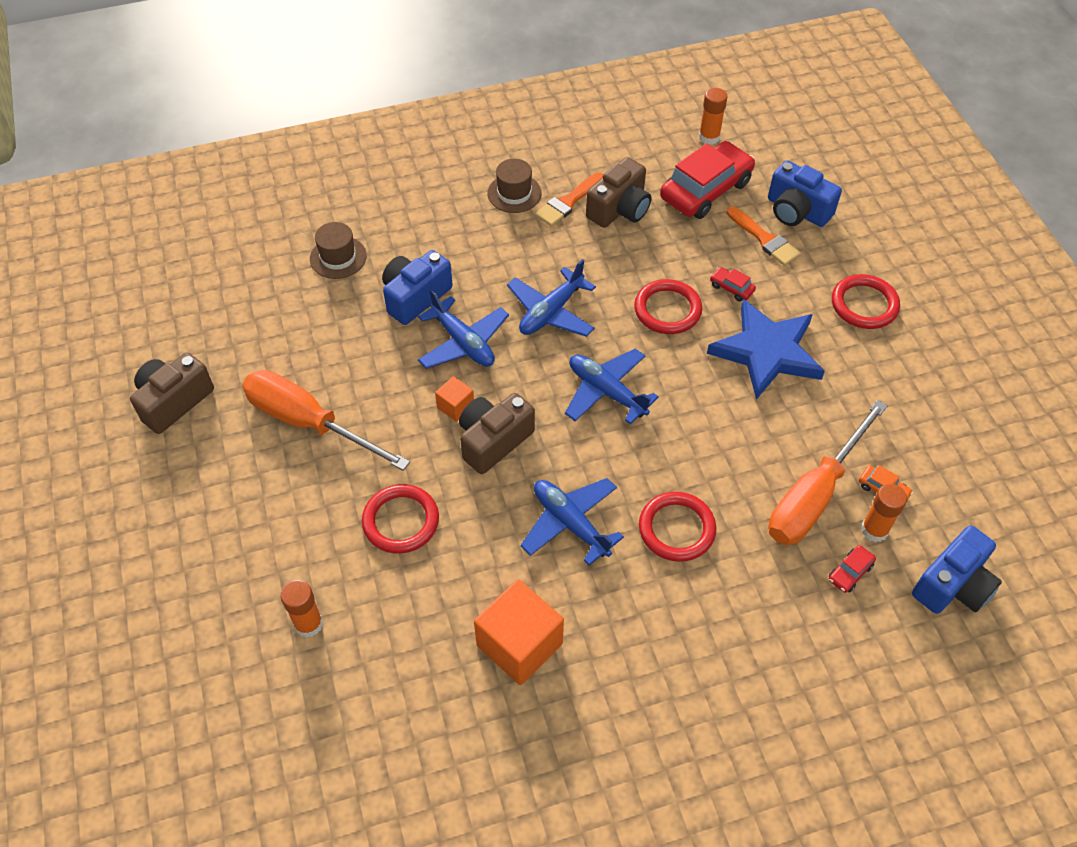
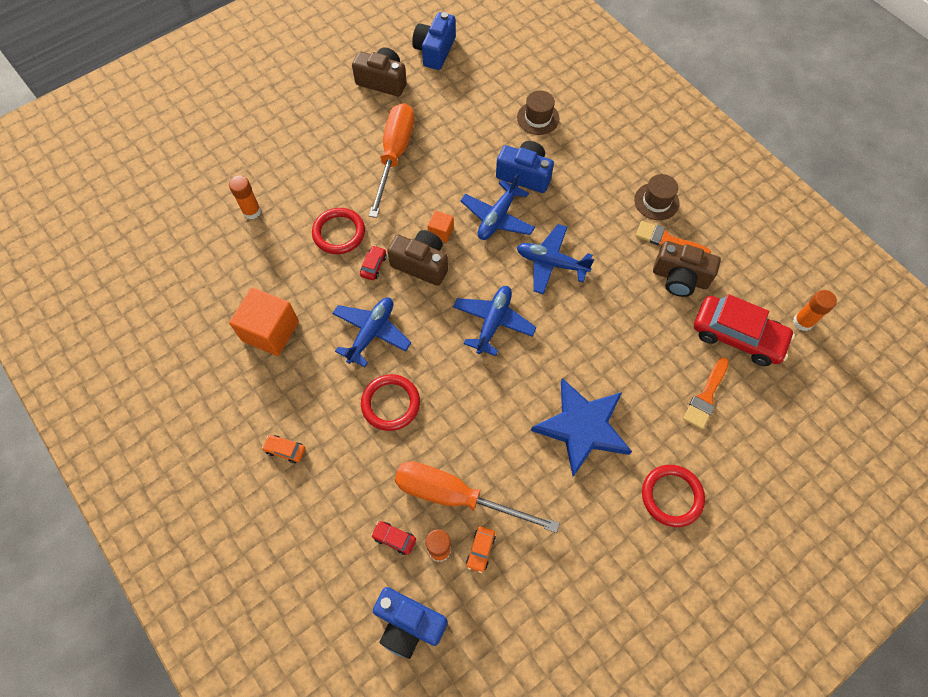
camera: 70 degrees right, 10 degrees up
(667, 310) = (591, 342): red ring -> none
(702, 667) = (285, 450): none -> orange car
(731, 288) = (637, 383): red car -> red car (373, 265)
(797, 211) = (753, 415): blue camera -> blue camera (435, 51)

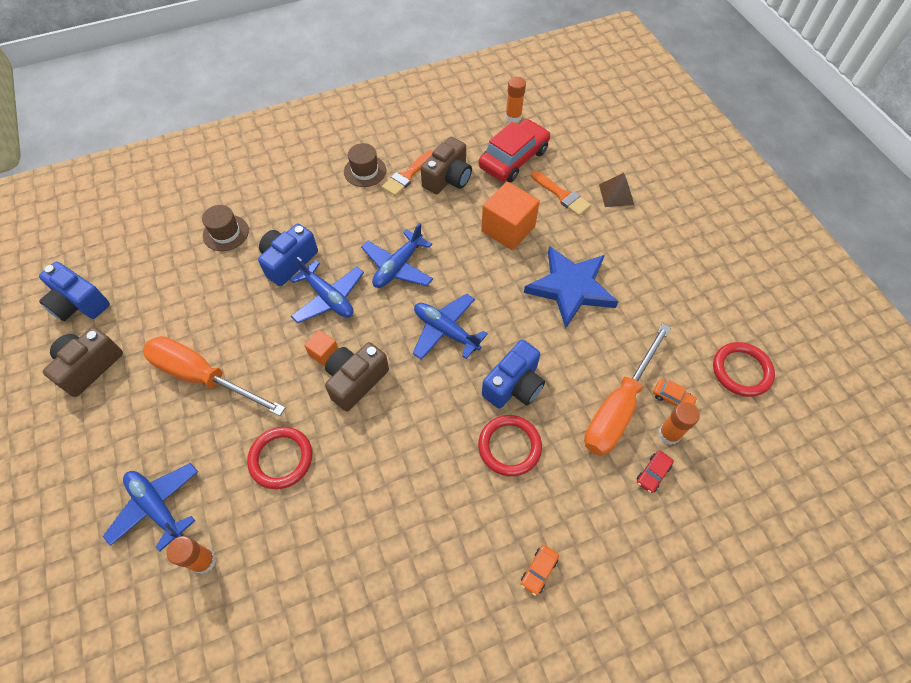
camera: 75 degrees left, 5 degrees down
(270, 331) = (384, 564): orange cube -> orange cube (508, 229)
(371, 333) = (422, 449): blue plane -> blue plane (157, 506)
(373, 265) = (339, 429): red car -> none
(409, 624) = (736, 477): blue camera -> blue camera (514, 385)
(671, 496) = (643, 243): red ring -> red ring (741, 371)
(733, 456) = (616, 194): none -> brown pyramid

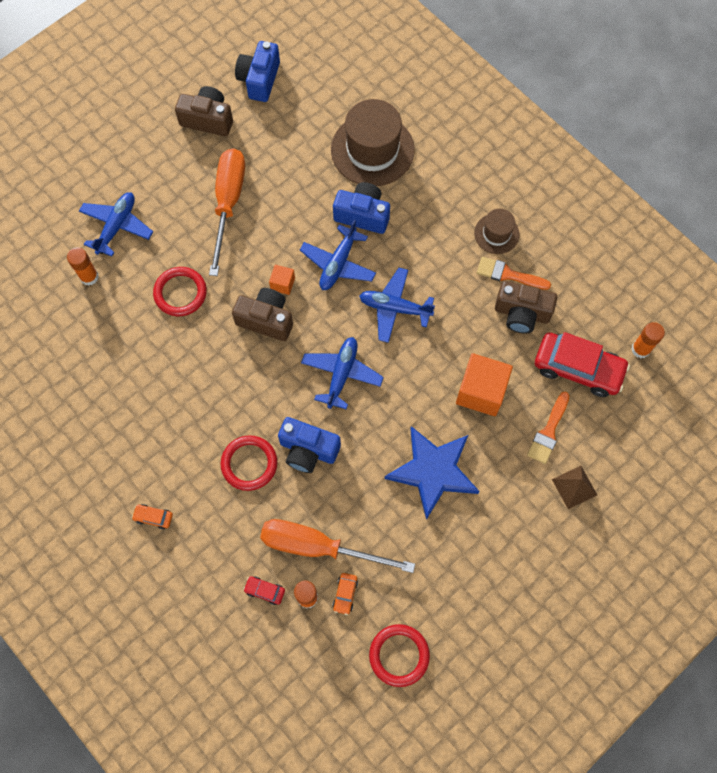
camera: 70 degrees right, 10 degrees up
(226, 233) = (372, 150): brown hat -> brown hat, size x1.91

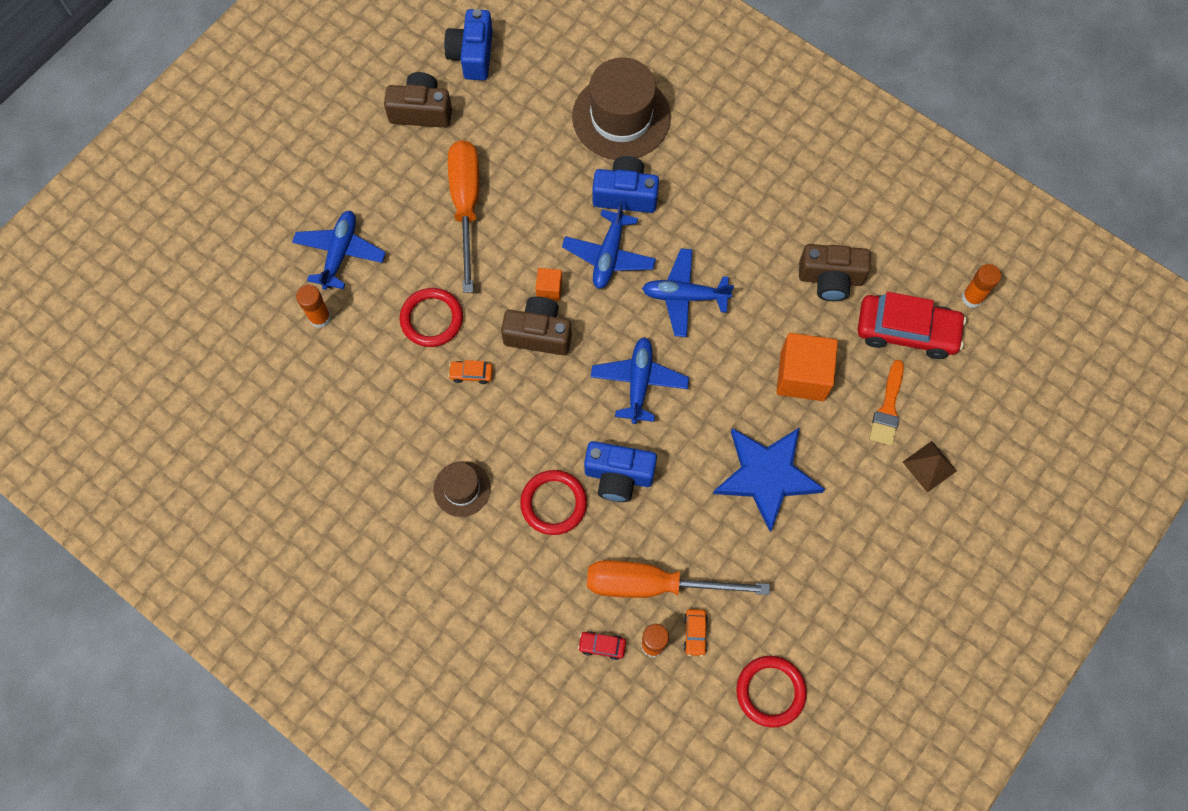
camera: 10 degrees left, 0 degrees up
(153, 517) = (455, 584): orange car -> orange car (471, 374)
(496, 234) = (783, 192): brown hat -> brown hat (462, 489)
(508, 274) = (806, 236): orange brush -> none

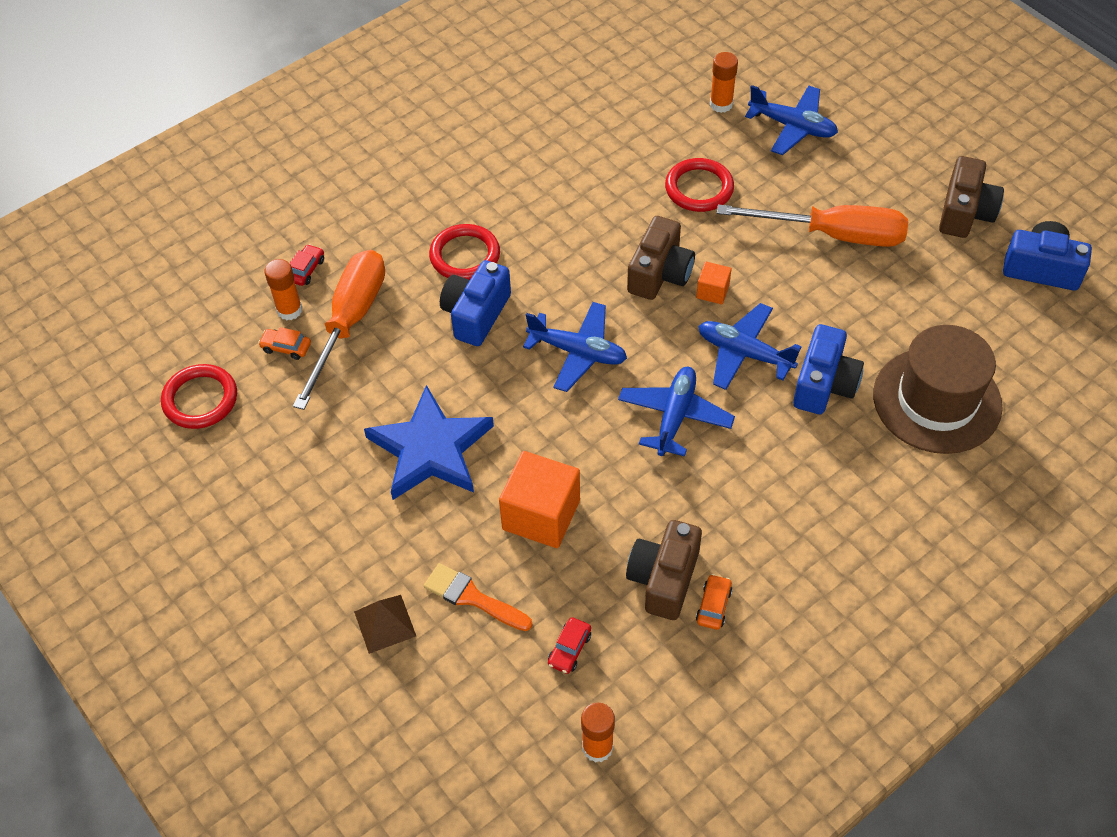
camera: 105 degrees right, 15 degrees down
(462, 489) = (505, 187): brown hat -> none
(471, 374) = (627, 211): orange car -> orange car (713, 606)
(906, 331) = (569, 649): red car -> red car, size x0.42

